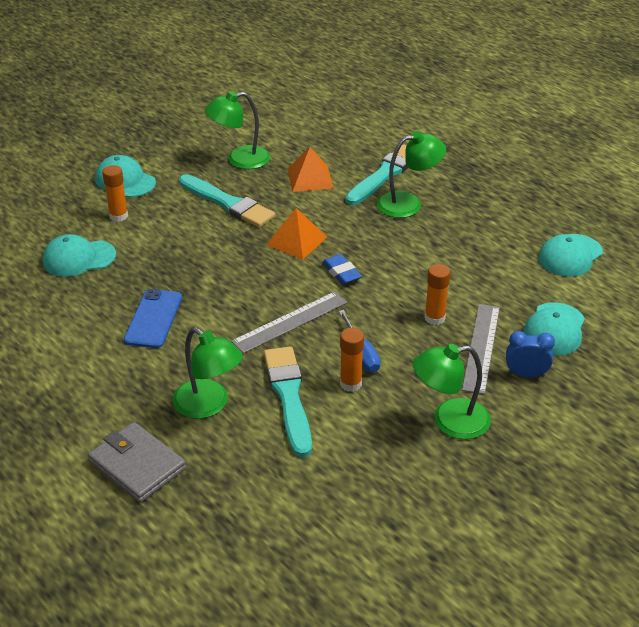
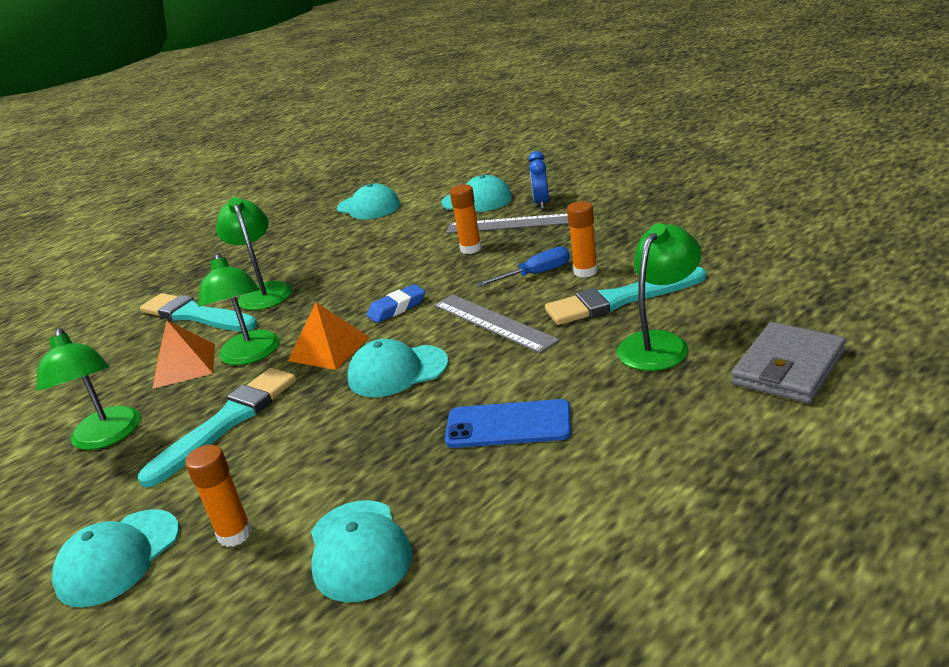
camera: 90 degrees left, 10 degrees down
(246, 272) = (397, 371): none -> turquoise cap
(449, 421) = (616, 222): green lamp -> green lamp (250, 355)

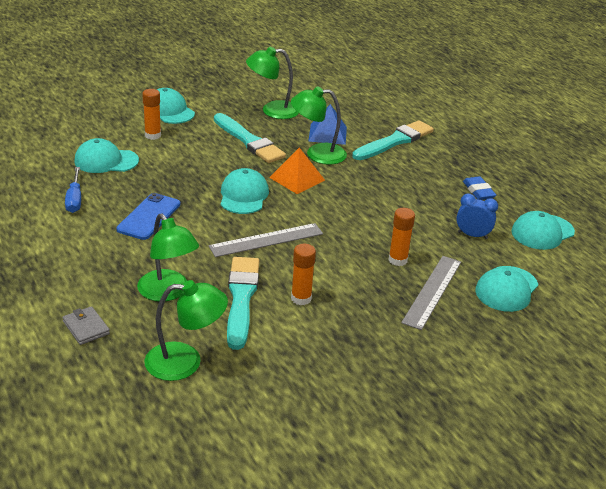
camera: 100 degrees right, 5 degrees up
(184, 366) = (327, 134): orange pyramid -> blue pyramid
(263, 291) = (407, 167): green lamp -> green lamp (185, 362)
(397, 308) = (327, 210): blue eraser -> blue eraser (478, 191)
(535, 274) = (320, 276): blue screwdriver -> blue screwdriver (75, 199)
(541, 203) = (466, 321): blue clock -> blue clock (472, 235)
(788, 368) = (86, 328): grey wallet -> grey wallet, size x0.58

